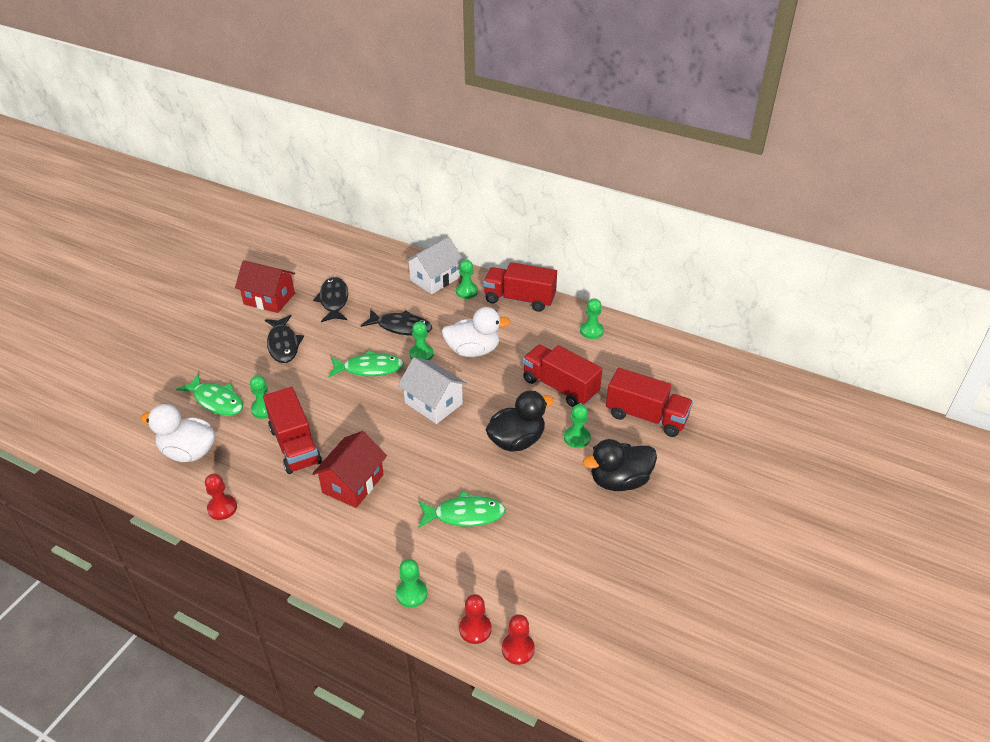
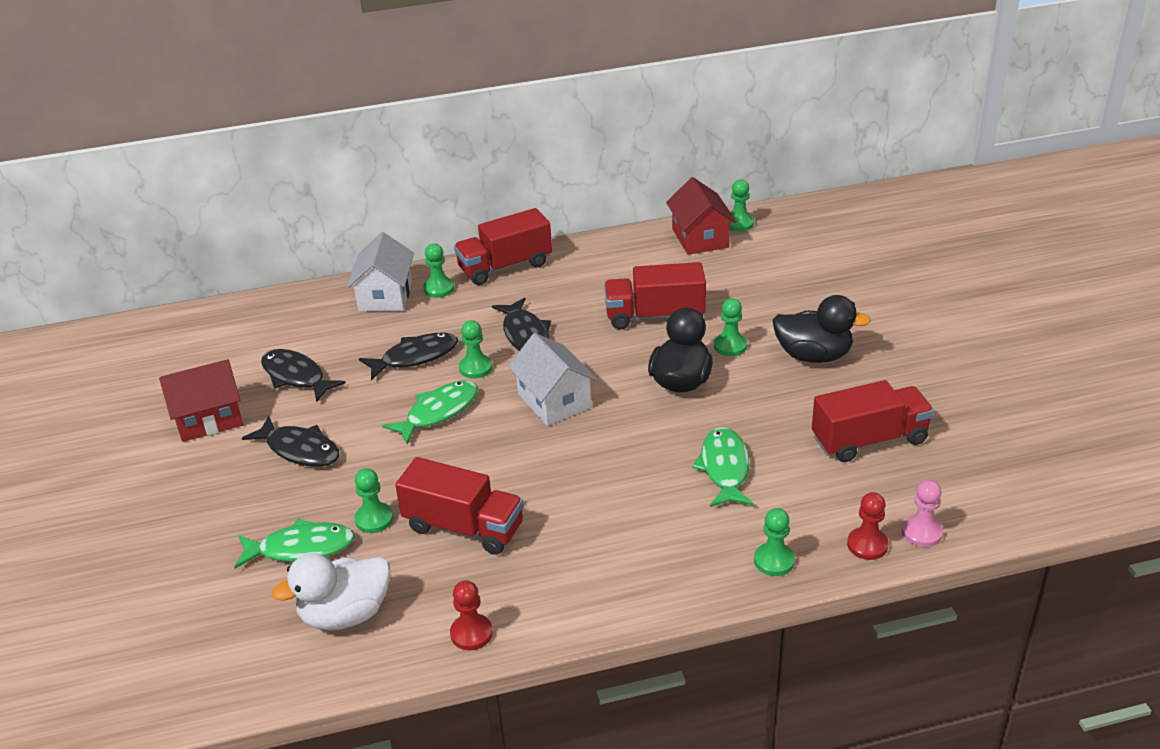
camera: 40 degrees left, 5 degrees down
(353, 483) = (579, 517): red house -> red house (700, 238)
(433, 403) = (554, 400): white house -> white house turned 60 degrees clockwise
(464, 515) = (724, 468): green fish -> green fish turned 45 degrees counterclockwise
(473, 350) = (525, 334): white duck -> black fish
(518, 649) = (922, 532): red pawn -> pink pawn
(591, 331) = (615, 255): green pawn -> green pawn (739, 223)
(619, 481) = (813, 355): black duck -> black duck turned 105 degrees counterclockwise
(646, 416) = (763, 294): red truck -> red truck (869, 440)

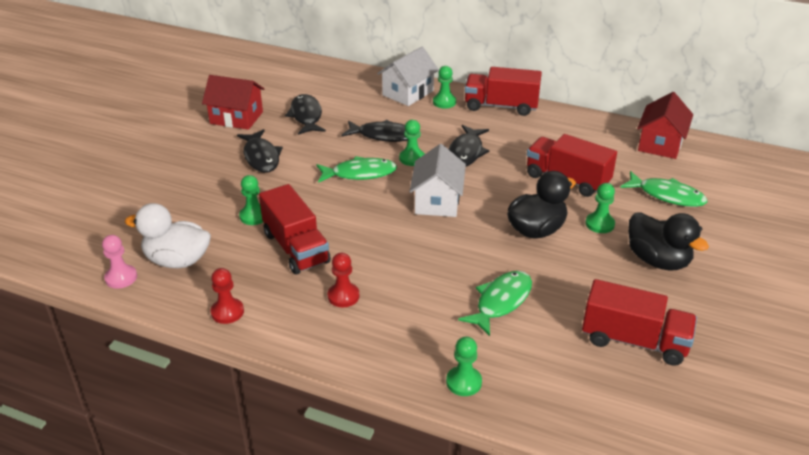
camera: 35 degrees right, 0 degrees up
(301, 548) = (199, 211): green fish -> green fish (667, 195)
(739, 223) = (702, 146): green pawn -> none
(867, 545) = (545, 413): red pawn -> red pawn (343, 296)
(922, 532) = (600, 429): pink pawn -> pink pawn (121, 278)

